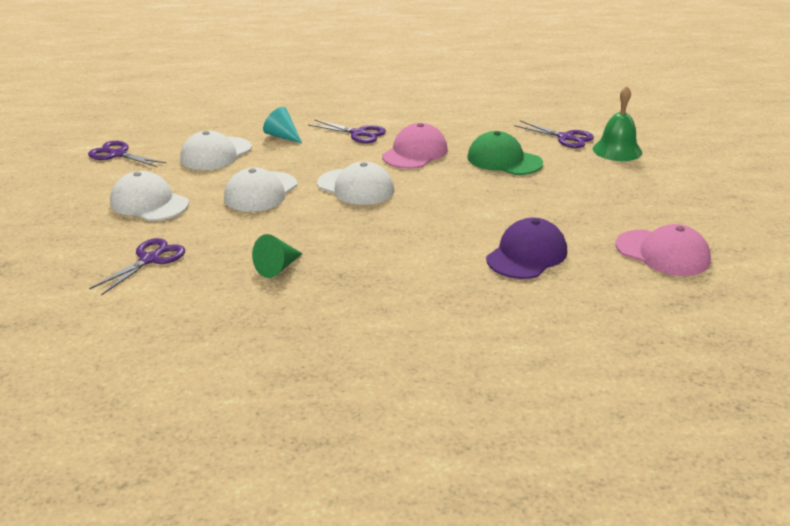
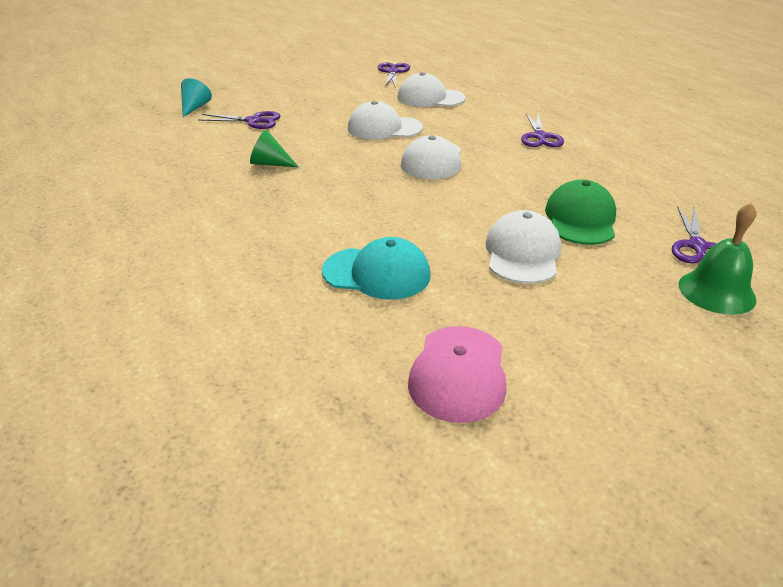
camera: 65 degrees right, 5 degrees up
(149, 203) = (331, 99): white cap -> white cap (522, 253)
(282, 136) = (492, 111): turquoise cone -> turquoise cone (195, 107)
(415, 153) = (535, 170): pink cap -> none
(527, 255) = (377, 273): purple cap -> turquoise cap

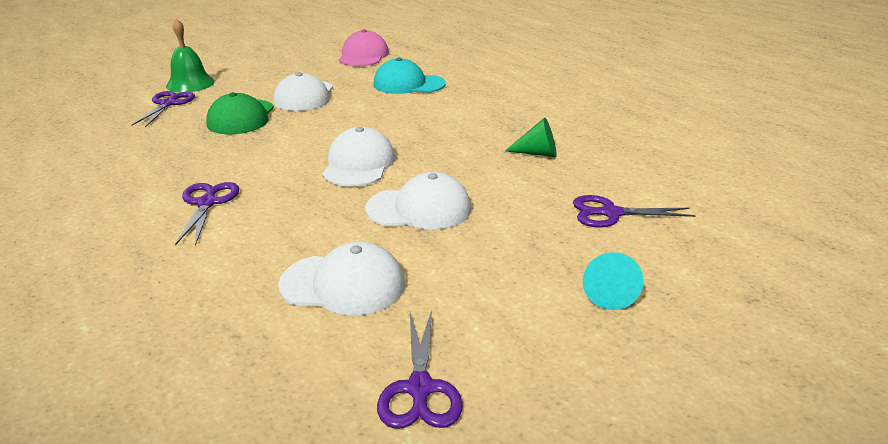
camera: 175 degrees right, 5 degrees down
(195, 107) = (729, 237): turquoise cone -> turquoise cone (608, 292)

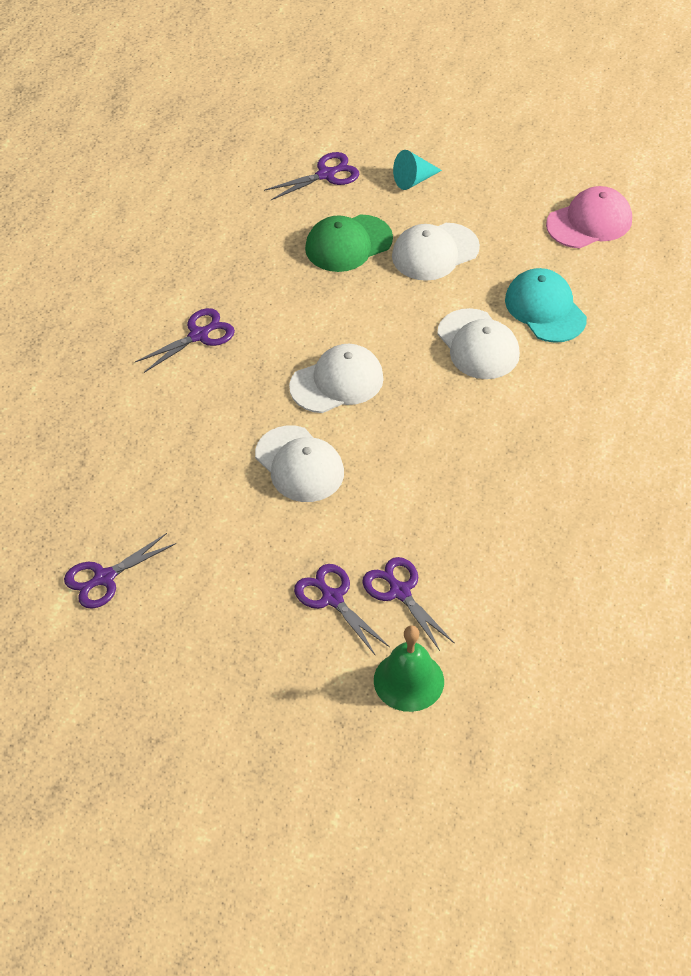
camera: 55 degrees right, 20 degrees up
(190, 84) = (381, 152): green bell -> green bell (408, 681)
(343, 284) = (169, 480): white cap -> white cap (478, 345)
(537, 153) = (472, 493): green cone -> none
(590, 247) = (332, 598): none -> purple scissors
(608, 292) = (277, 632): turquoise cone -> turquoise cone (413, 180)

